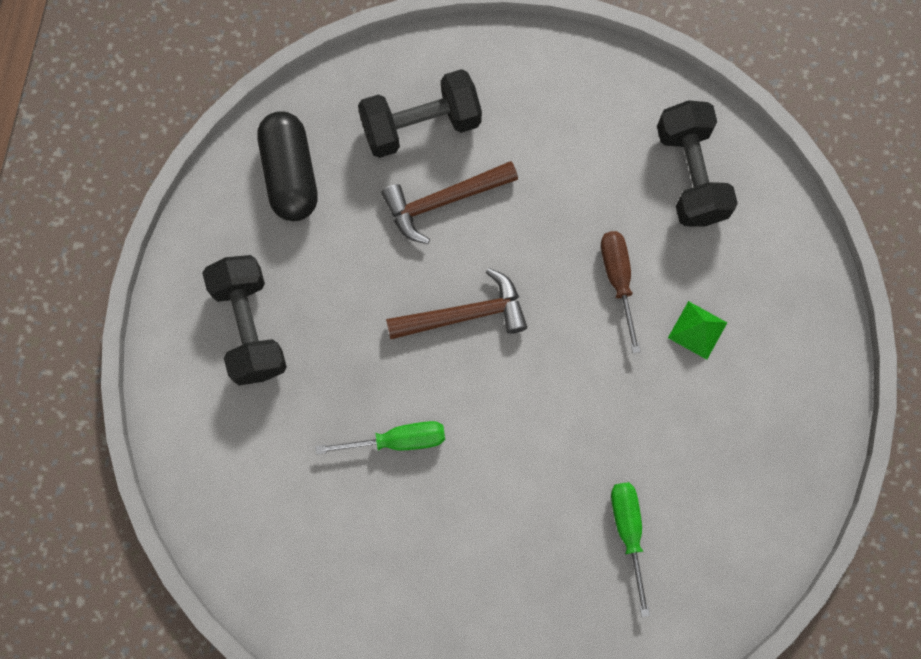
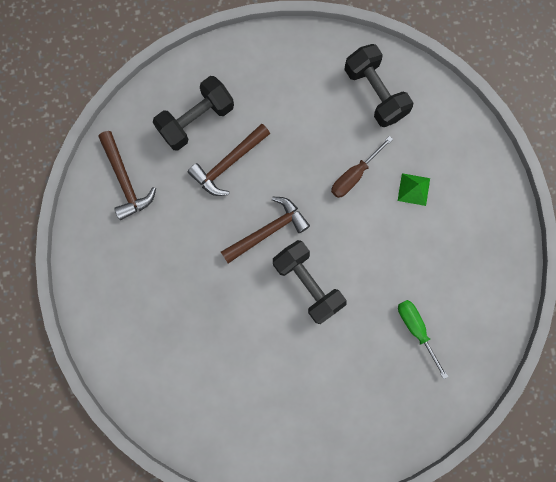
camera: 20 degrees left, 5 degrees up
(250, 327) = (136, 287): black dumbbell -> black dumbbell (308, 284)
(290, 175) = (125, 180): black capsule -> brown hammer
(398, 440) = (255, 324): green screwdriver -> none
(618, 280) = (354, 175): brown screwdriver -> brown screwdriver turned 105 degrees counterclockwise

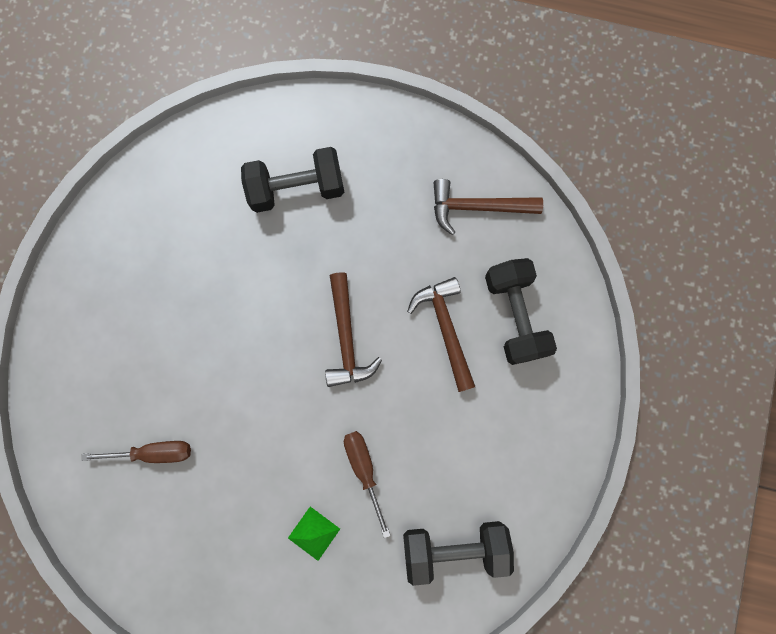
camera: 115 degrees right, 0 degrees up
(308, 284) = (265, 354): black dumbbell -> black dumbbell (297, 189)
(416, 329) = (154, 452): green screwdriver -> brown screwdriver

